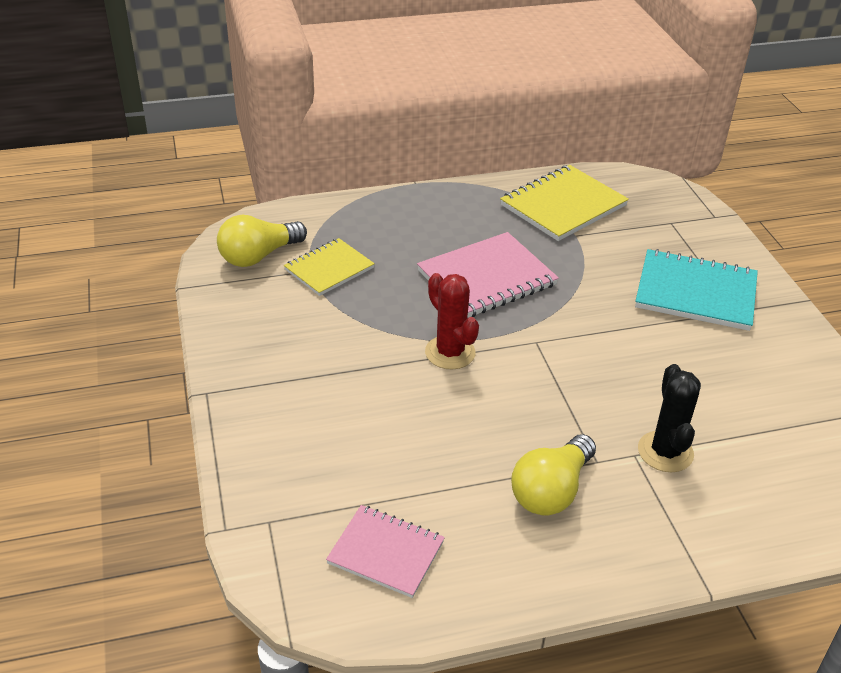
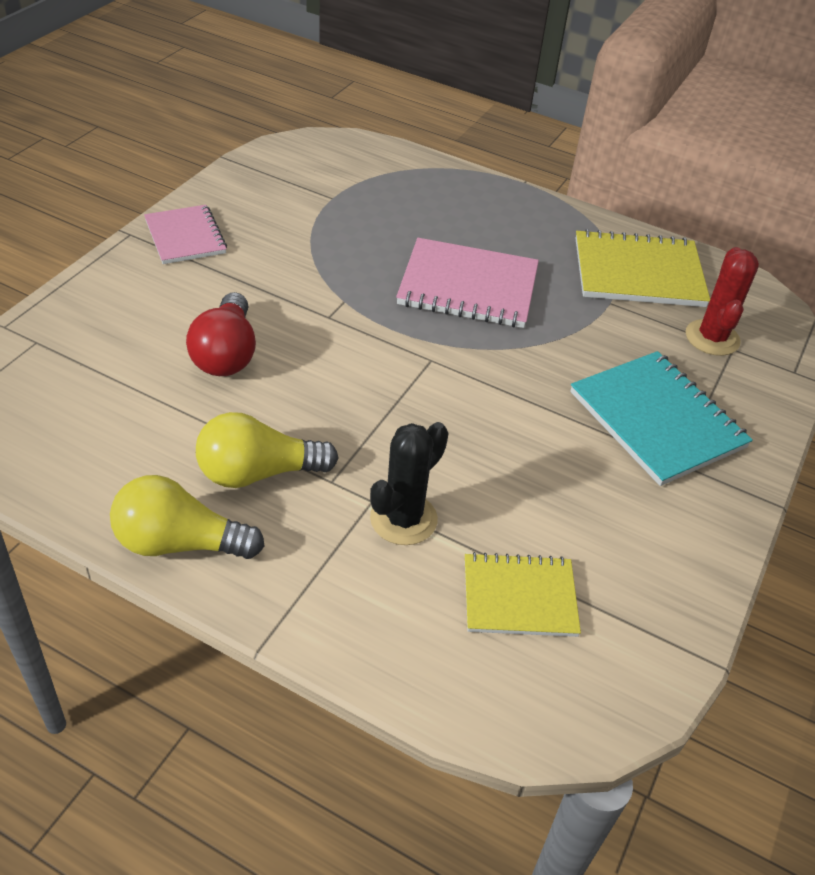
camera: 40 degrees right, 5 degrees up
(259, 256) = (310, 166): yellow light bulb -> yellow light bulb (180, 543)
(329, 269) = (348, 205): yellow notebook -> yellow notebook (519, 597)
(386, 552) = (73, 419): pink notebook -> pink notebook (185, 237)
(412, 430) = (226, 353): none -> red light bulb
(450, 353) = (344, 321): red cactus -> red cactus (712, 338)

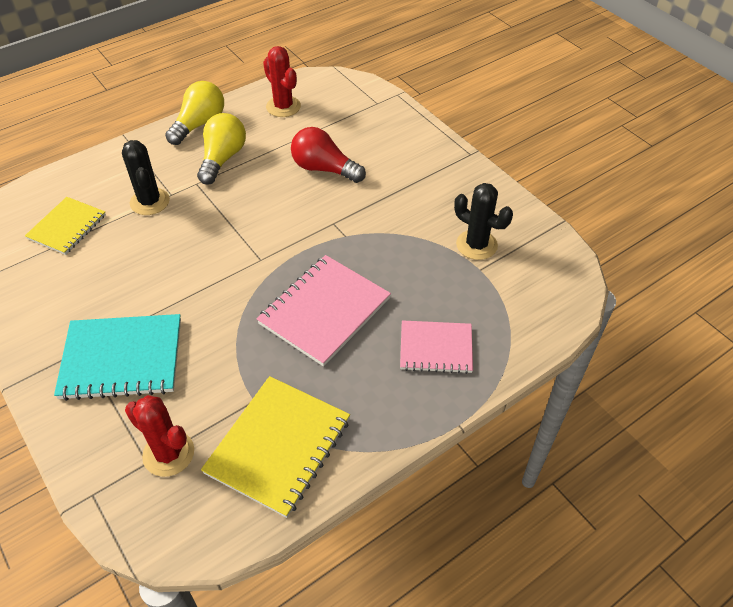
camera: 120 degrees right, 5 degrees up
(84, 447) = (283, 107): none -> red cactus
(185, 237) = (456, 177): pink notebook -> pink notebook (436, 348)
(297, 205) = (476, 245): none -> black cactus

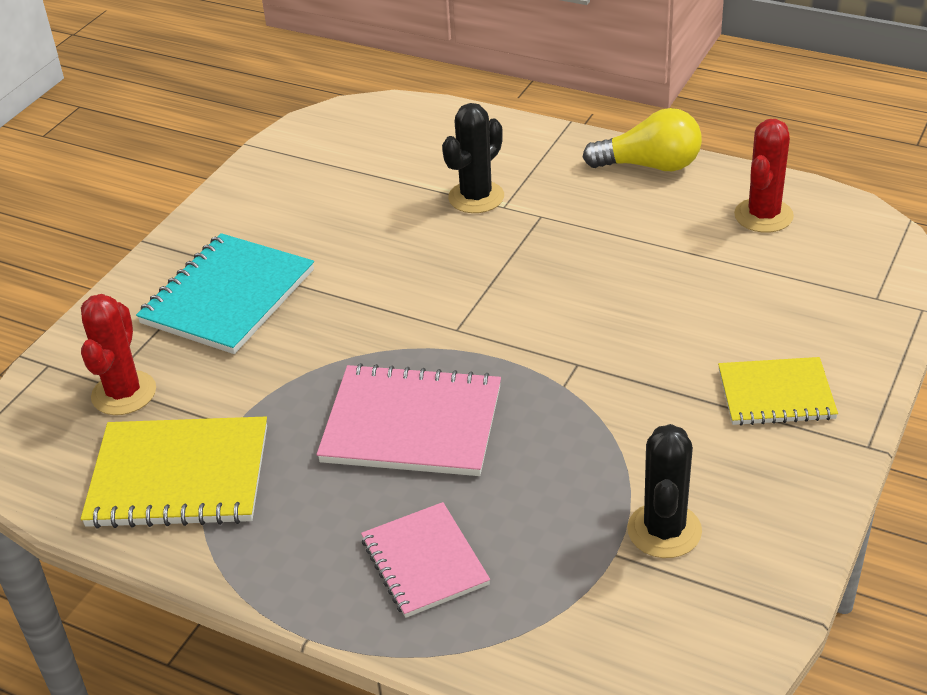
camera: 65 degrees right, 10 degrees down
(67, 227) = (385, 162): yellow notebook -> yellow notebook (776, 394)
(122, 359) = (228, 297): turquoise notebook -> turquoise notebook turned 60 degrees clockwise
(222, 159) = (605, 214): yellow light bulb -> none
(324, 169) = (675, 309): red light bulb -> none

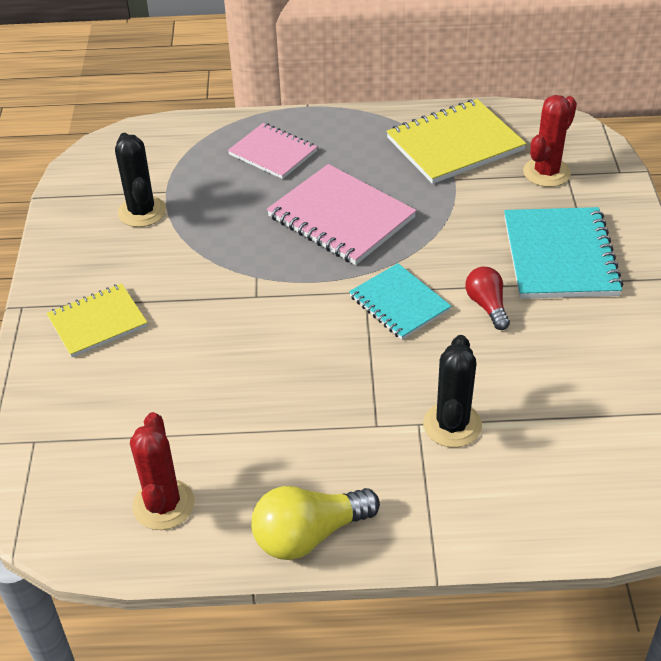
camera: 150 degrees right, 5 degrees up
(124, 393) = (546, 172): red cactus -> red cactus turned 60 degrees clockwise
(350, 275) = (487, 306): none -> red light bulb
(412, 424) = (341, 217): pink notebook -> pink notebook turned 60 degrees clockwise
(432, 305) = (399, 303): none -> turquoise notebook

